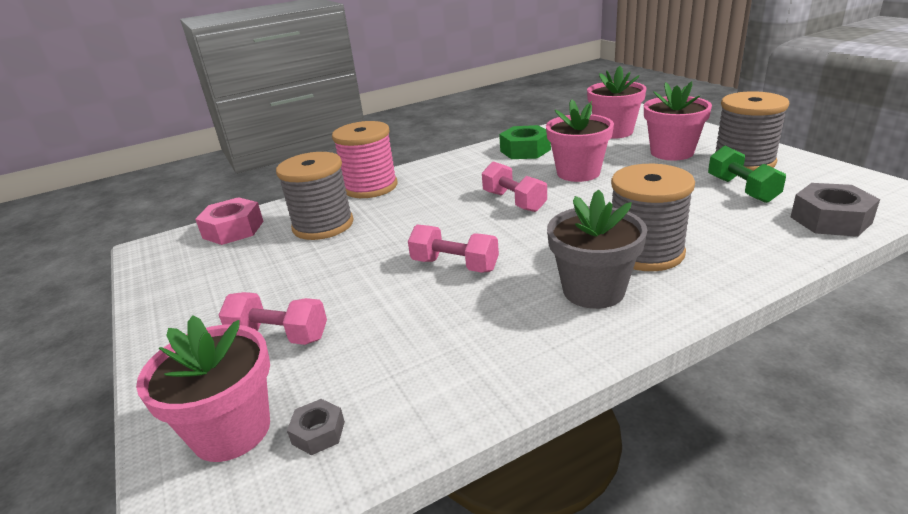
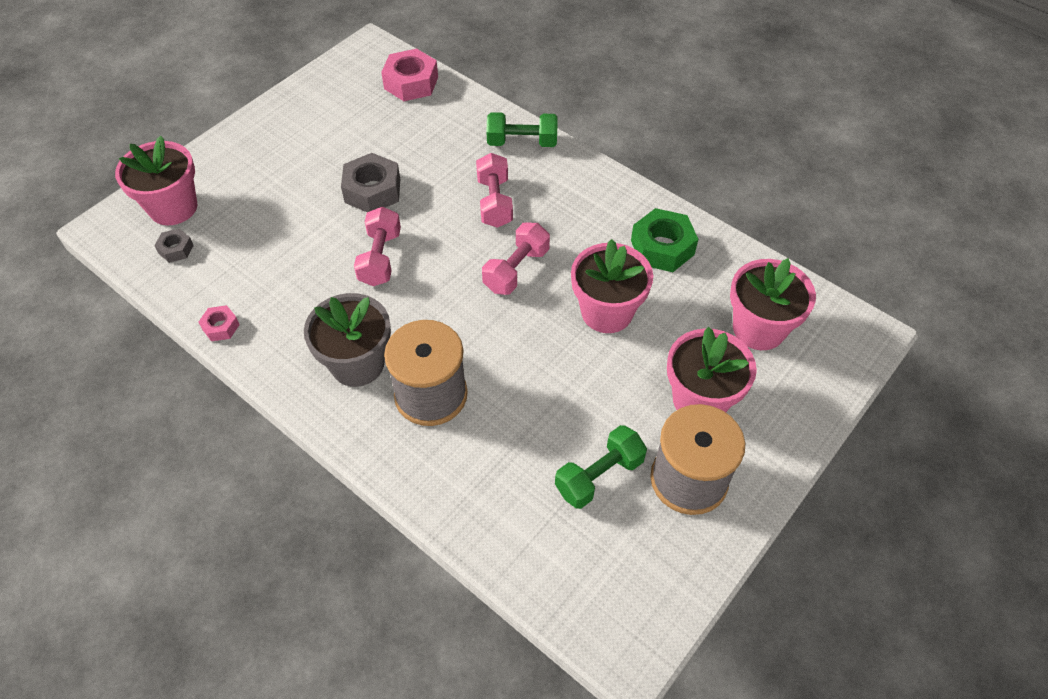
camera: 65 degrees right, 25 degrees up
(279, 336) = (266, 186): pink dumbbell -> pink dumbbell (494, 202)
(323, 225) = (432, 140): grey spool -> none
(370, 187) = (522, 142): pink spool -> green dumbbell
(493, 394) = (221, 327): none -> pink nut
(830, 220) = (537, 558): grey nut -> grey nut (372, 191)

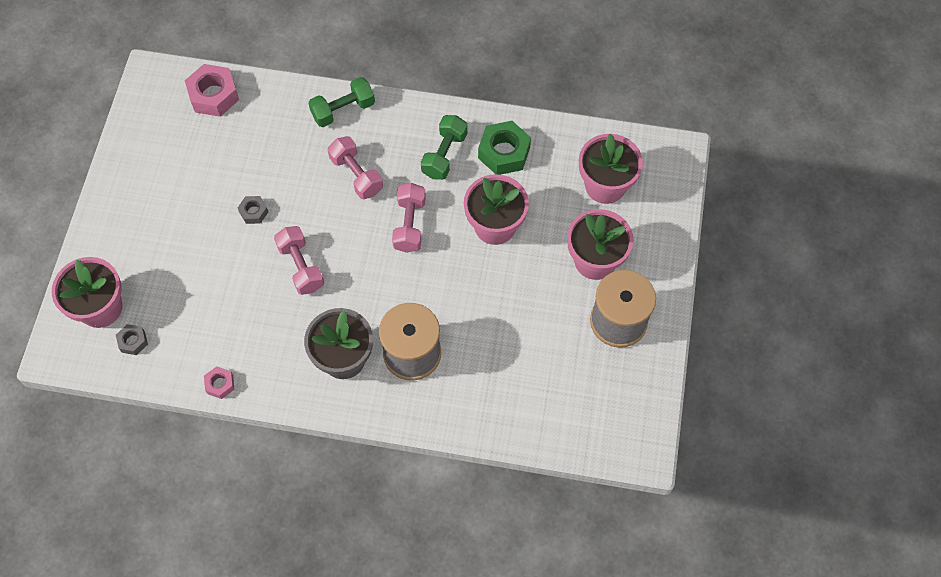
camera: 30 degrees left, 10 degrees up
(372, 191) = (254, 212): grey nut -> grey nut, size x0.53
(599, 476) = (560, 350): green dumbbell -> green dumbbell (444, 155)

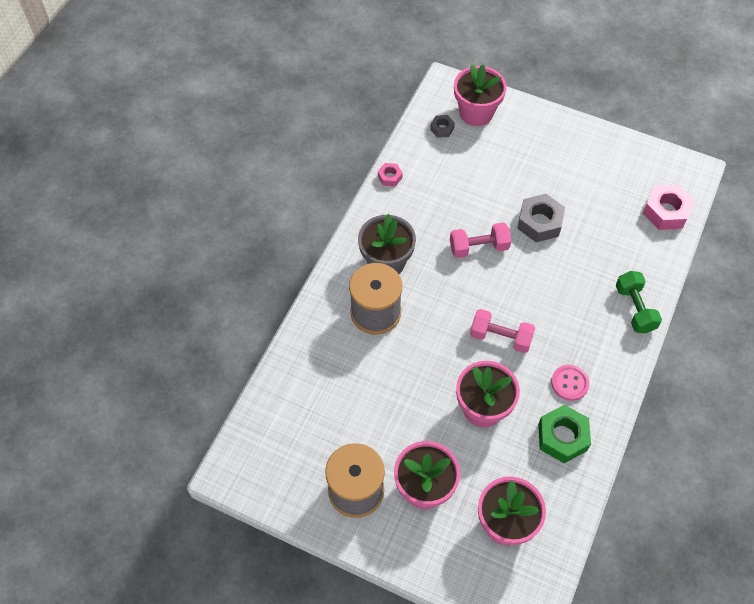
camera: 105 degrees right, 5 degrees down
(254, 212) = (539, 222): grey nut -> grey nut, size x1.88
(356, 175) = (561, 305): pink dumbbell -> none
(444, 155) = (569, 383): green dumbbell -> pink button

